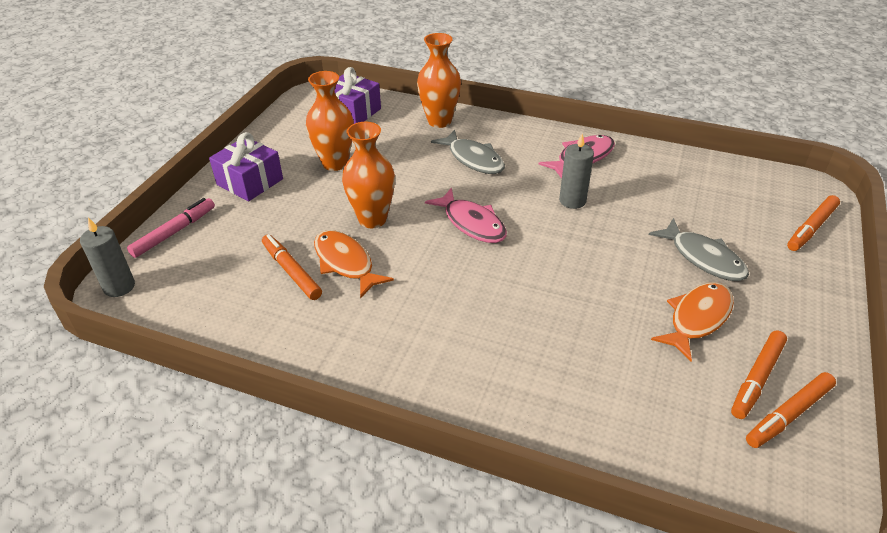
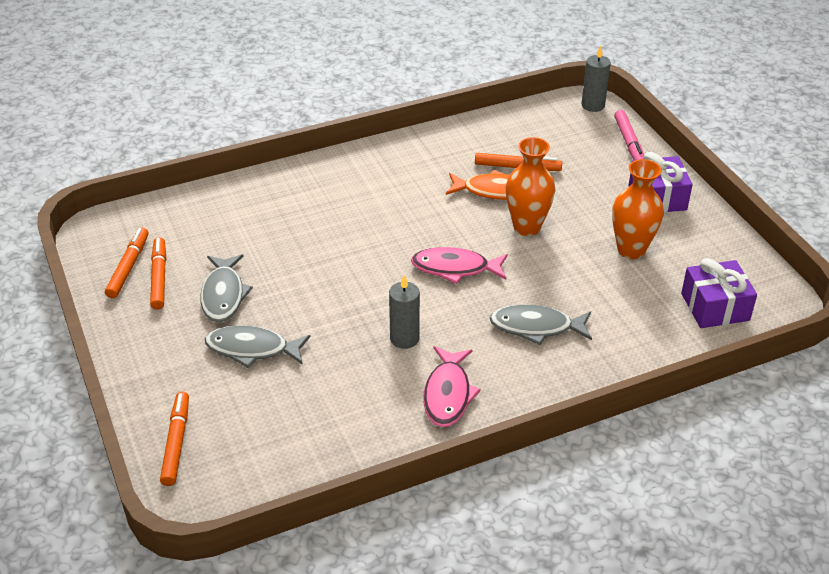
camera: 135 degrees right, 0 degrees up
(439, 121) = (628, 350): orange vase -> none
(697, 319) = (223, 295): orange fish -> grey fish

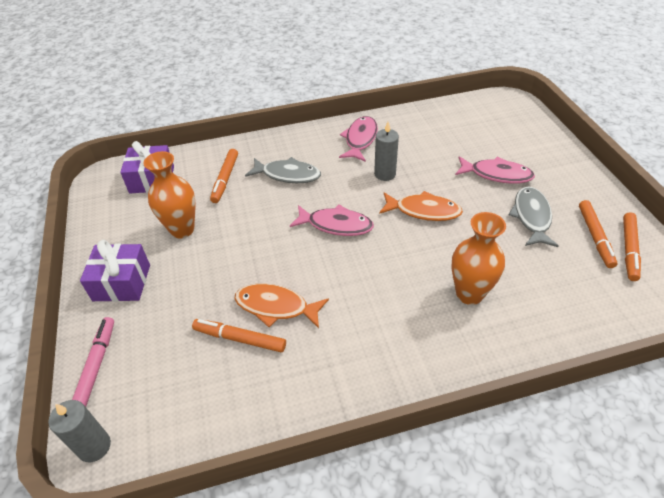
camera: 170 degrees left, 5 degrees up
(176, 443) = (531, 126): orange marker -> orange marker (225, 179)
(252, 349) = (496, 175): grey fish -> pink fish
(352, 292) = (423, 211): none -> orange fish
(527, 227) = (260, 260): orange vase -> orange vase (469, 294)

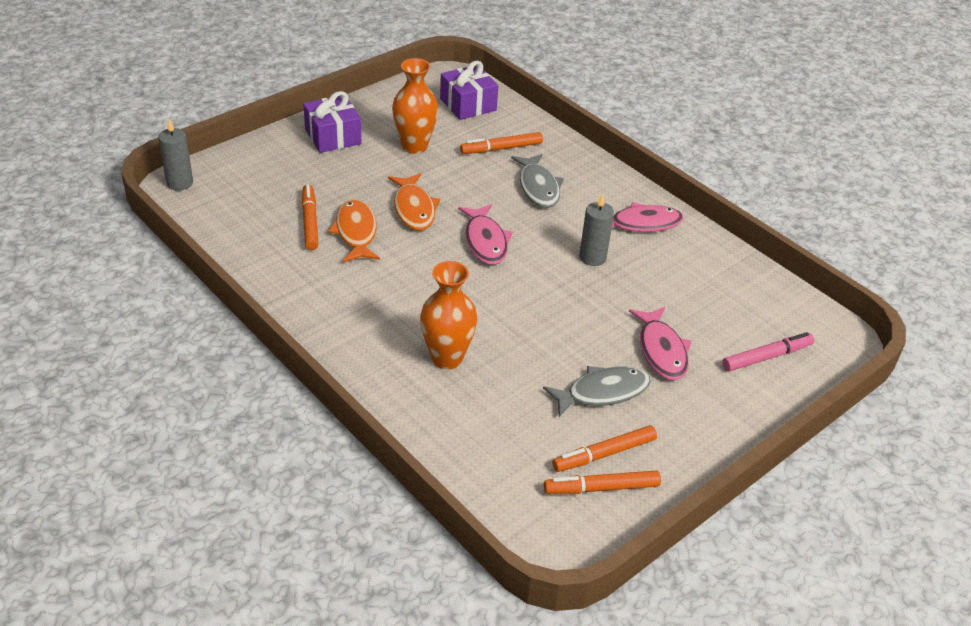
camera: 60 degrees right, 5 degrees down
(96, 366) = (246, 156): pink marker -> pink marker (767, 357)
(423, 211) = (551, 301): orange fish -> orange fish (414, 209)

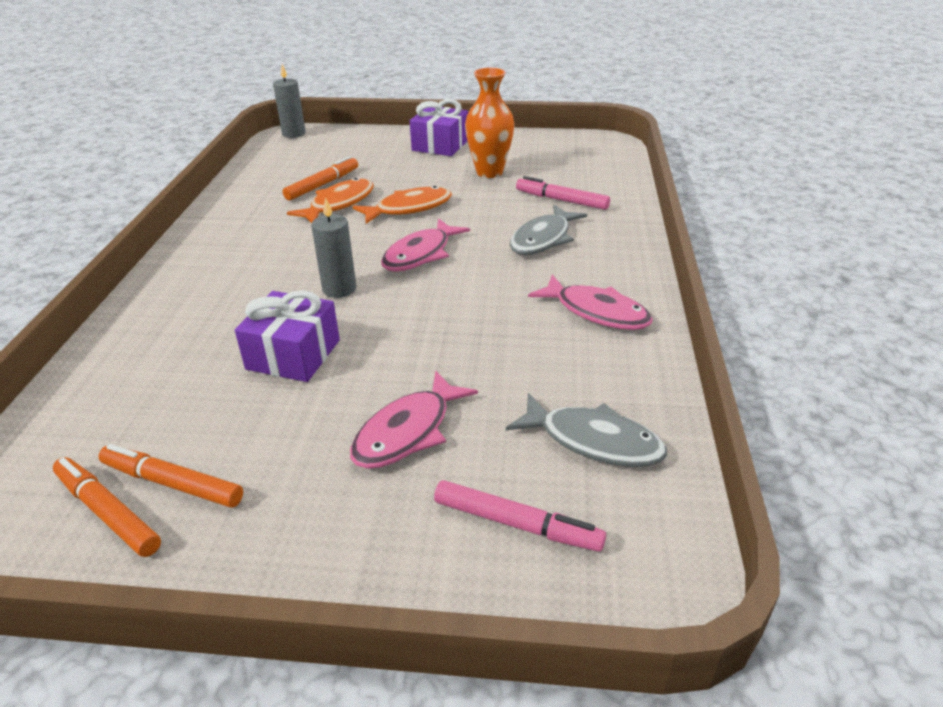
camera: 50 degrees right, 5 degrees down
(414, 209) = (409, 208): orange fish -> orange fish turned 150 degrees counterclockwise
(447, 358) = (224, 316): orange vase -> none
(468, 104) = (588, 163): purple gift -> purple gift (293, 354)
(501, 148) = (561, 200): orange marker -> pink marker
(592, 257) = (493, 313): grey candle -> grey candle (339, 289)
(602, 392) = (281, 428): grey fish -> grey fish (593, 441)

